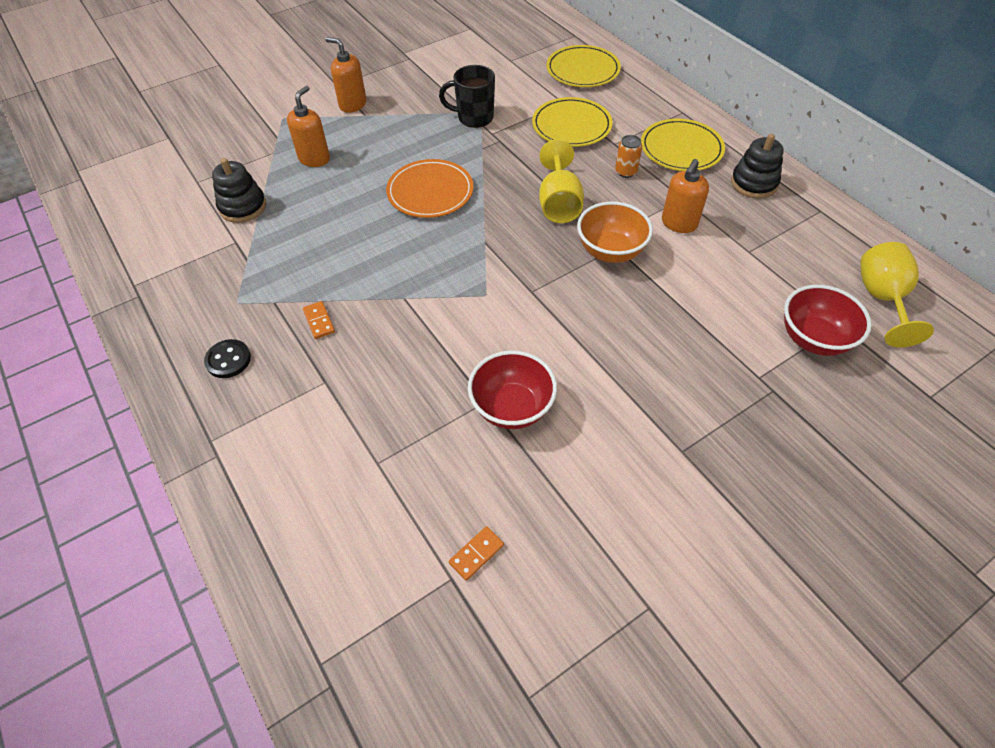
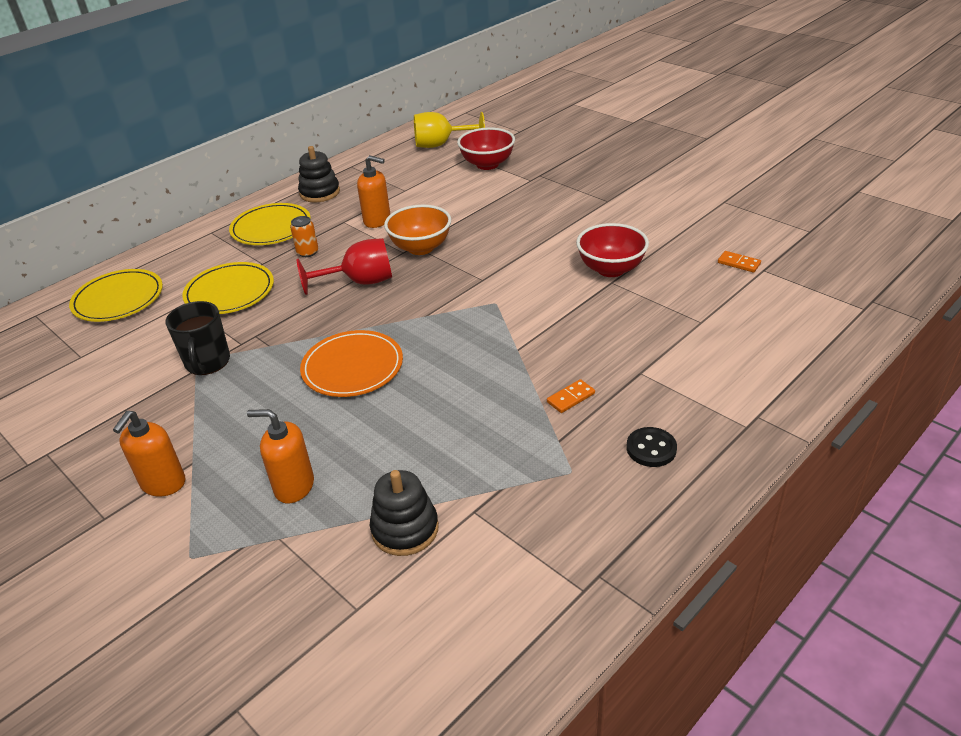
camera: 100 degrees left, 15 degrees down
(559, 204) = (360, 282): yellow goblet -> red goblet

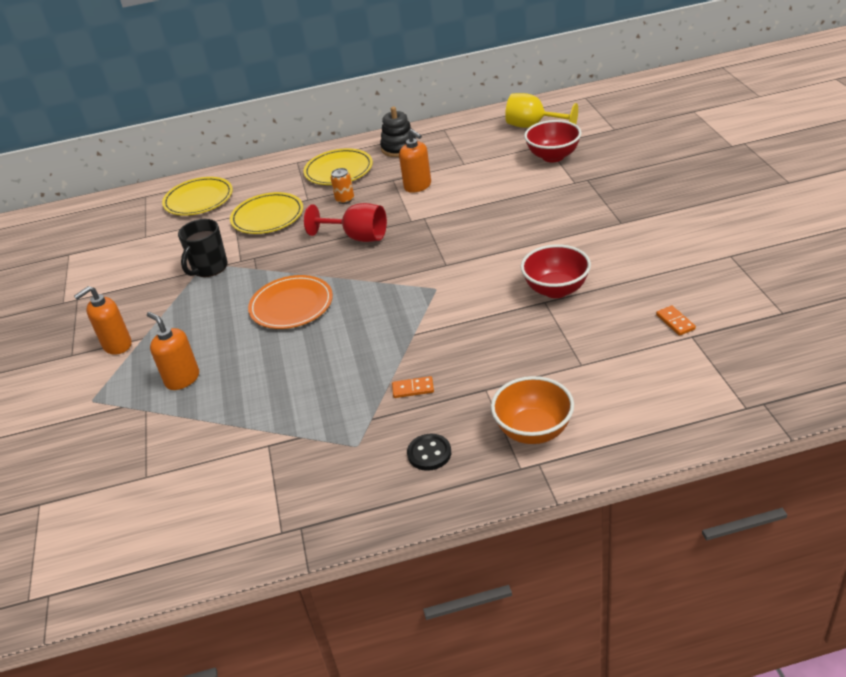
camera: 35 degrees right, 0 degrees up
(405, 529) = (217, 438): black stacking toy -> none
(421, 248) = (427, 221): orange bowl -> orange bowl (533, 430)

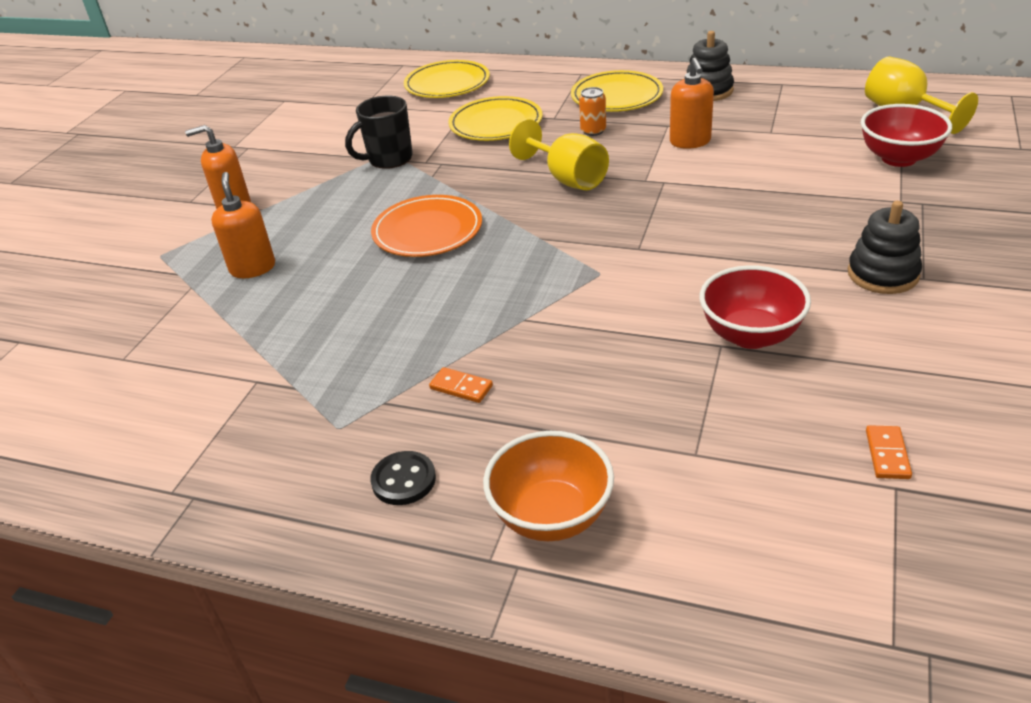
camera: 30 degrees right, 0 degrees up
(358, 237) = (568, 179): red goblet -> yellow goblet
(598, 228) = (883, 274): none -> black stacking toy

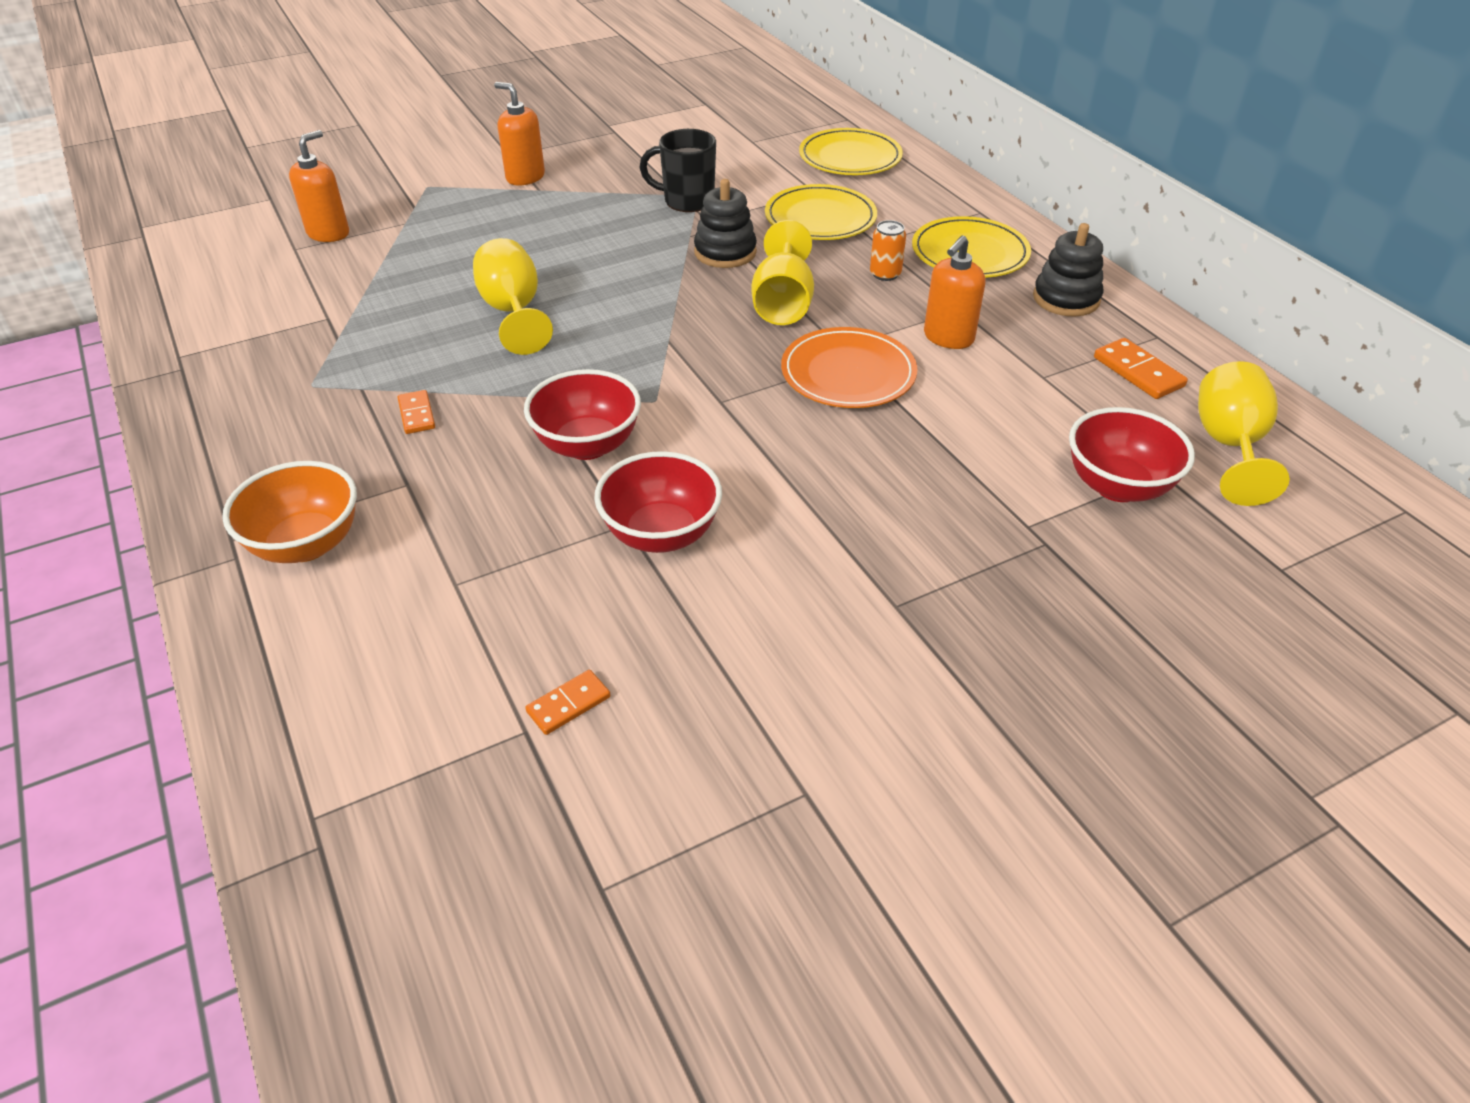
camera: 40 degrees right, 5 degrees up
(253, 268) = (458, 233): orange soap dispenser -> orange soap dispenser (328, 233)
(400, 287) = (513, 312): none -> yellow goblet
(403, 480) = (281, 449): black button -> none
(427, 231) = (606, 280): orange plate -> orange plate (848, 373)
(611, 323) = (587, 445): none -> red bowl
(806, 104) = (1138, 372): none -> orange domino
(883, 274) = (867, 574): black stacking toy -> black stacking toy (725, 252)

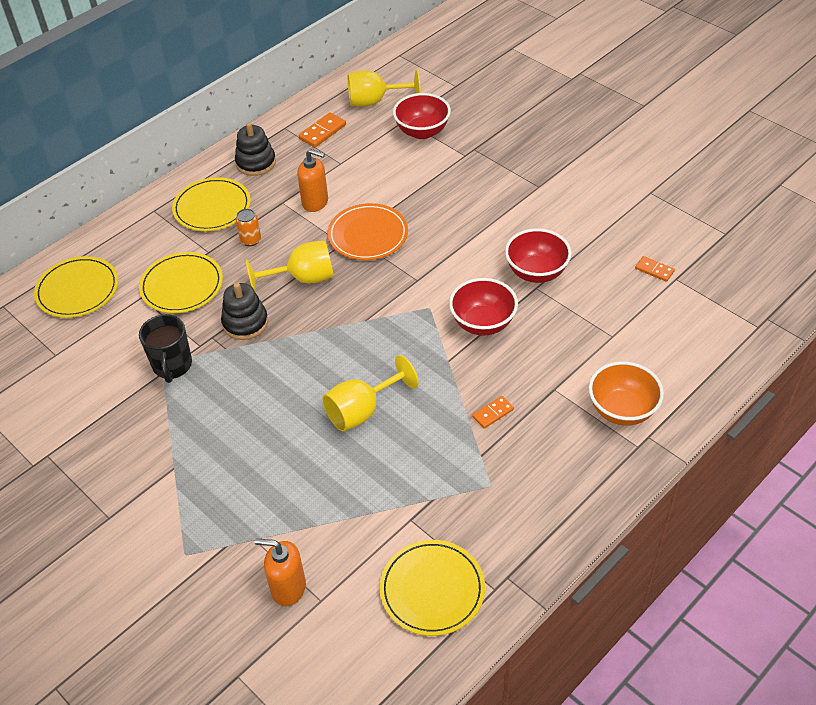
camera: 105 degrees left, 5 degrees up
(227, 315) = (432, 589): none -> yellow plate
(525, 177) = (152, 487): orange soap dispenser -> none

